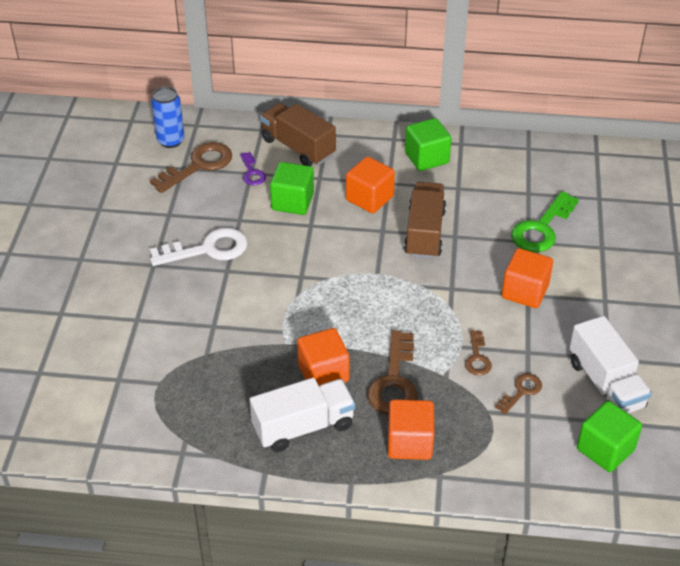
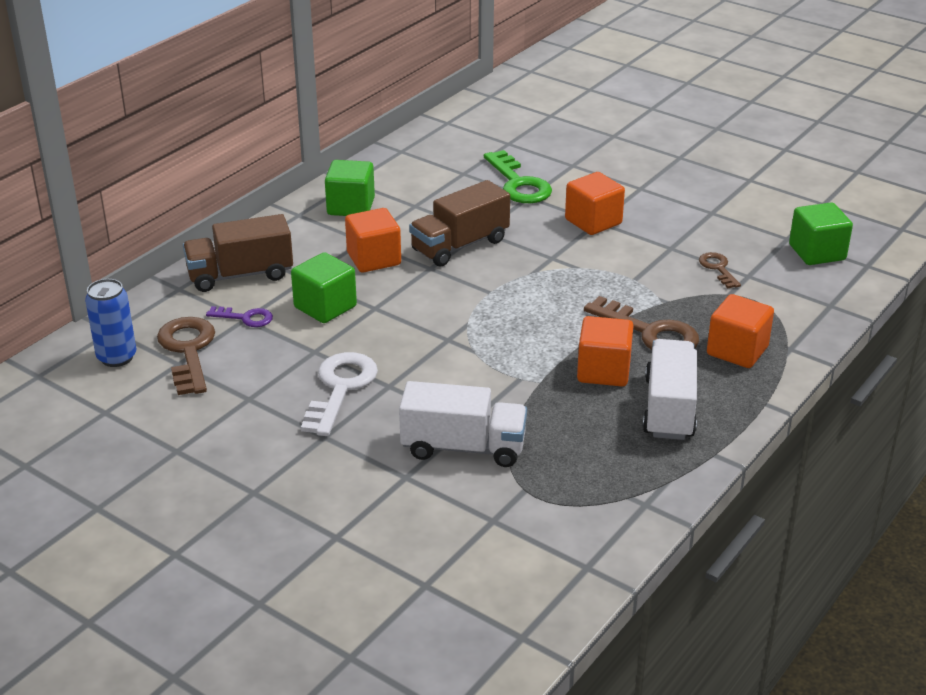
camera: 60 degrees left, 10 degrees down
(424, 233) = (460, 245): brown truck -> brown truck turned 75 degrees counterclockwise
(477, 357) = (656, 276): brown key -> none
(605, 384) = (741, 224): white truck -> white truck (463, 447)

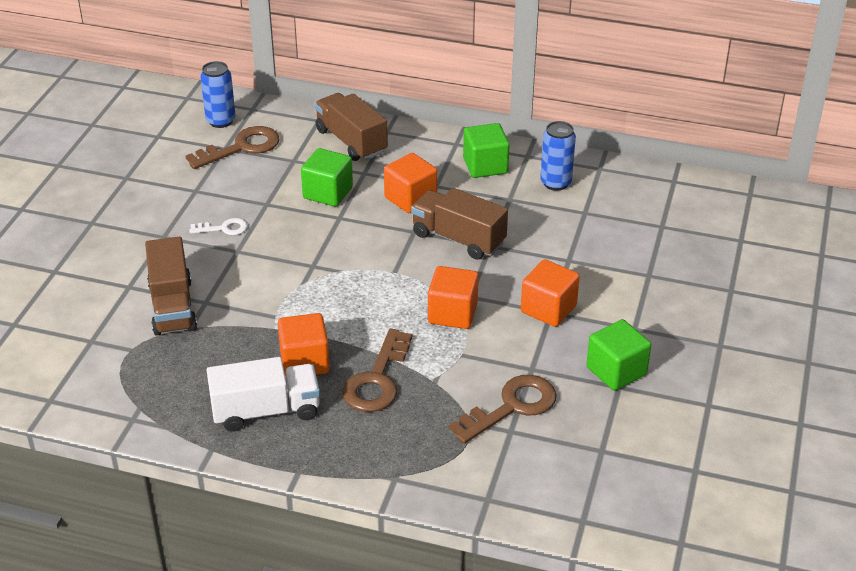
camera: 70 degrees right, 5 degrees up
(245, 318) = (295, 160): purple key -> none
(340, 388) = (223, 228): white key -> white key, size x0.55
(407, 177) = (555, 183): none -> blue can
(463, 447) = (172, 306): white truck -> brown truck
(518, 184) = (588, 249): green key -> none
(718, 268) = (511, 407): brown key -> brown key, size x1.82
(737, 351) = (373, 441): orange cube -> orange cube (452, 313)
(817, 252) = (585, 476): green cube -> green cube (616, 371)

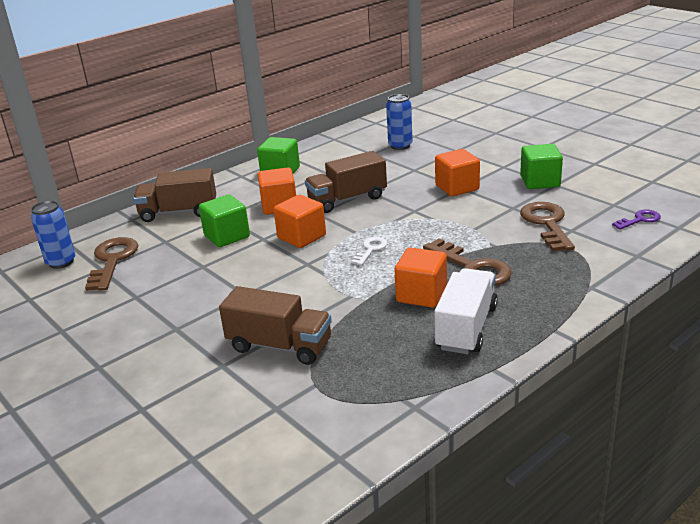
camera: 55 degrees left, 10 degrees down
(223, 228) = (207, 294): white key -> white key (370, 250)
(452, 313) = (427, 221): orange cube -> orange cube (301, 237)
(555, 183) = (330, 155): blue can -> blue can (400, 146)
(577, 482) = (640, 220): none -> purple key

